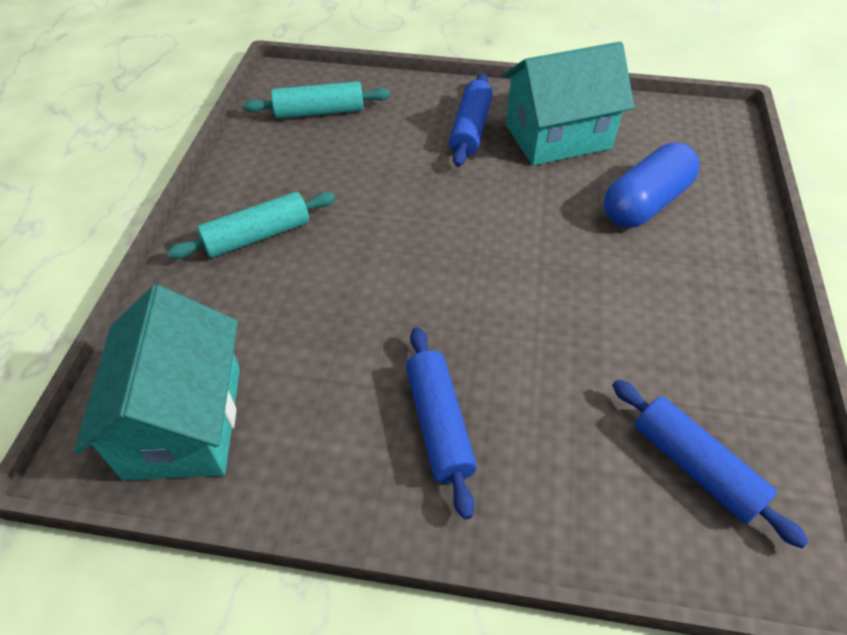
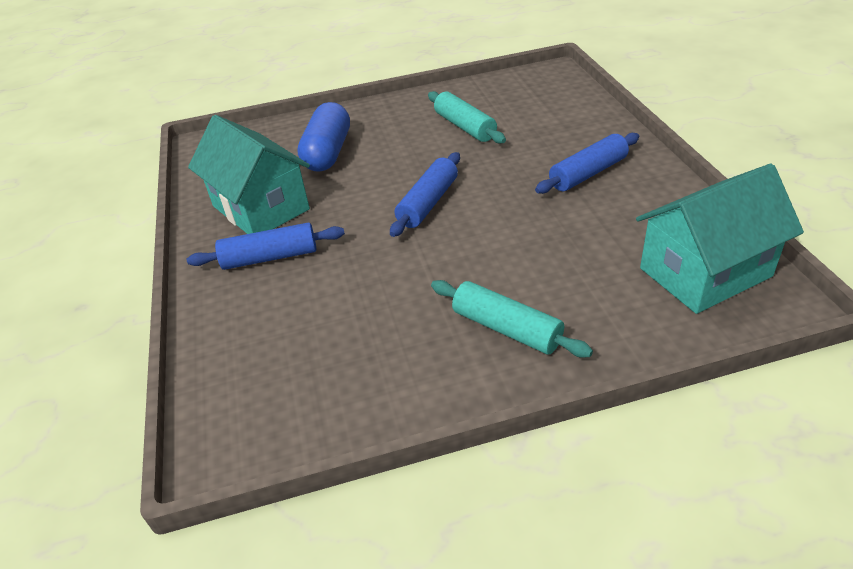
camera: 110 degrees left, 10 degrees down
(319, 112) = (283, 379): turquoise rolling pin -> turquoise rolling pin (465, 127)
(645, 203) = (328, 153): blue capsule -> blue capsule turned 75 degrees clockwise
(695, 466) = (529, 100): blue rolling pin -> blue rolling pin (428, 203)

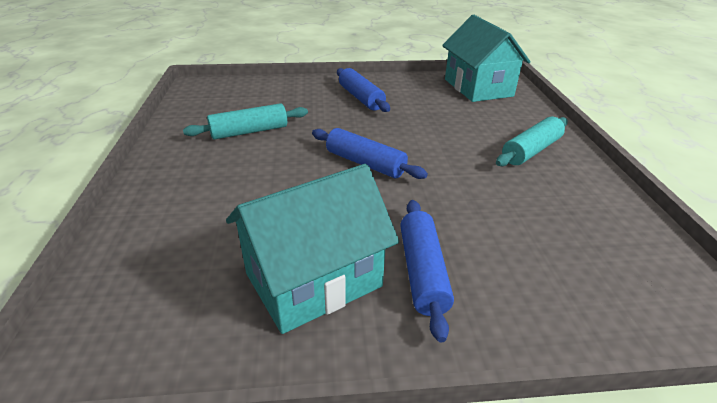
camera: 85 degrees left, 5 degrees down
(328, 153) = (223, 216): blue capsule -> none

